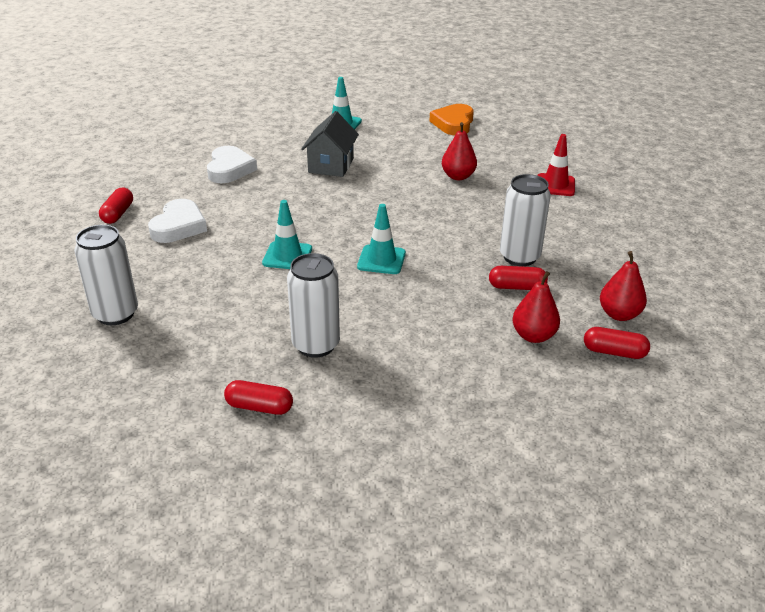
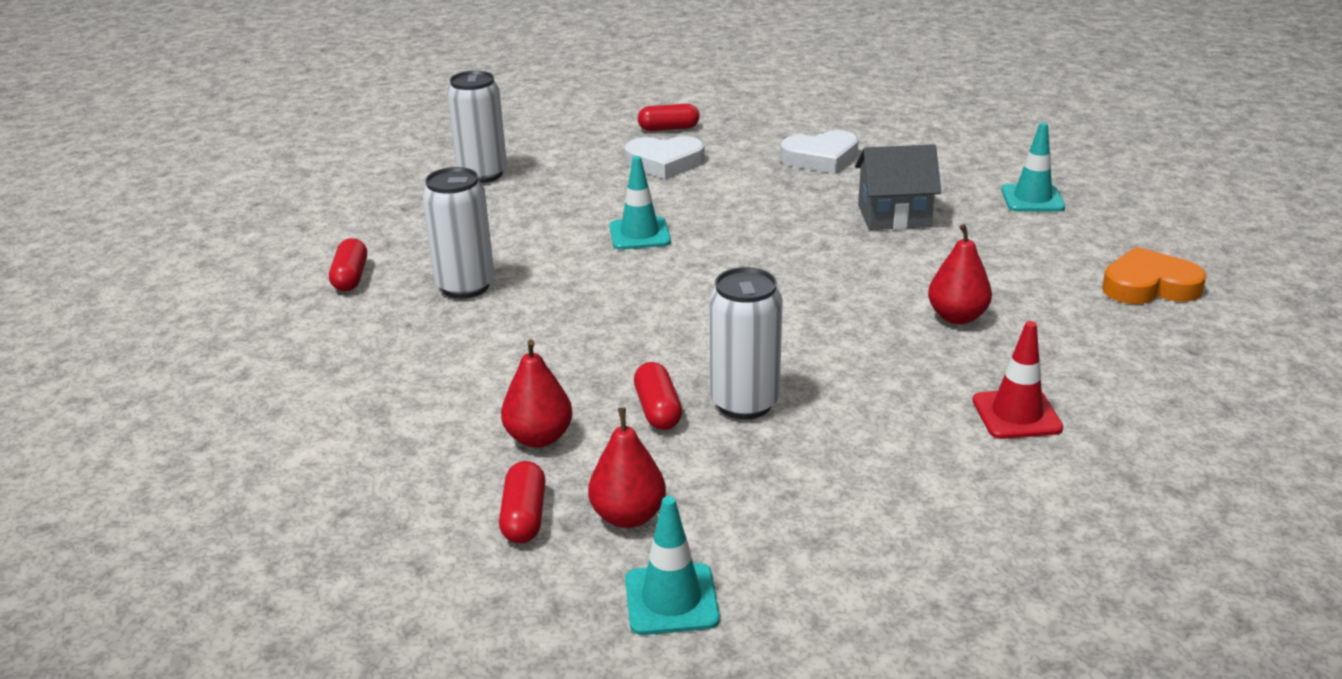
camera: 75 degrees right, 5 degrees down
(381, 260) = (667, 295): turquoise traffic cone -> turquoise traffic cone (671, 599)

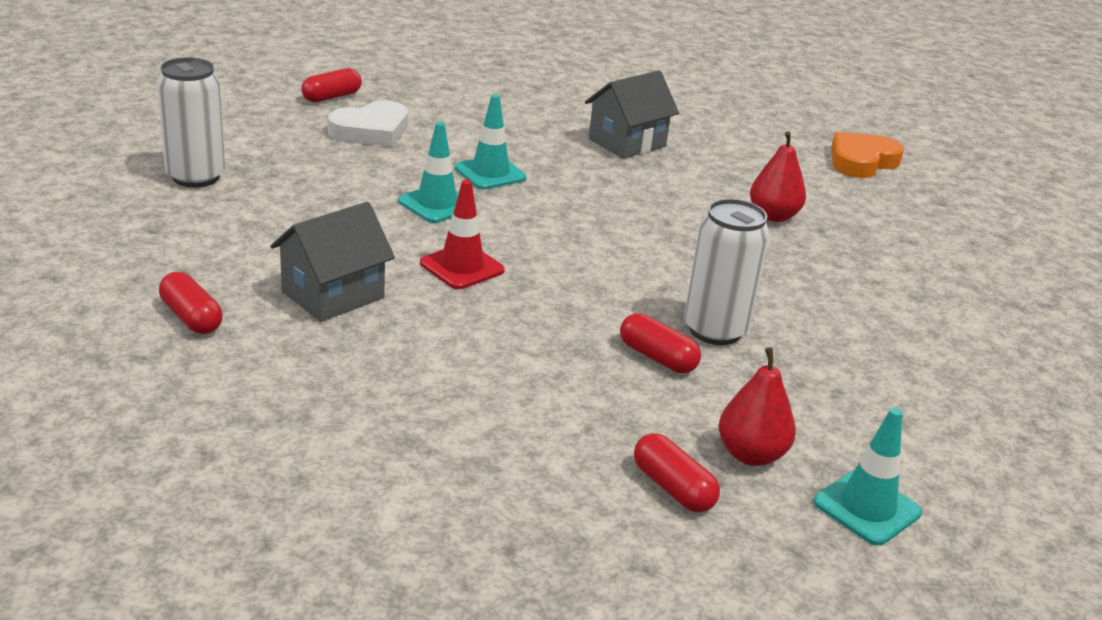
camera: 40 degrees left, 0 degrees up
(465, 286) = (333, 295): white can -> grey house
(539, 438) = (593, 415): red pear -> none
(821, 158) = (506, 103): white heart -> none
(1016, 414) = (900, 280): red traffic cone -> red traffic cone (462, 267)
(1032, 199) = (708, 109): turquoise traffic cone -> turquoise traffic cone (490, 173)

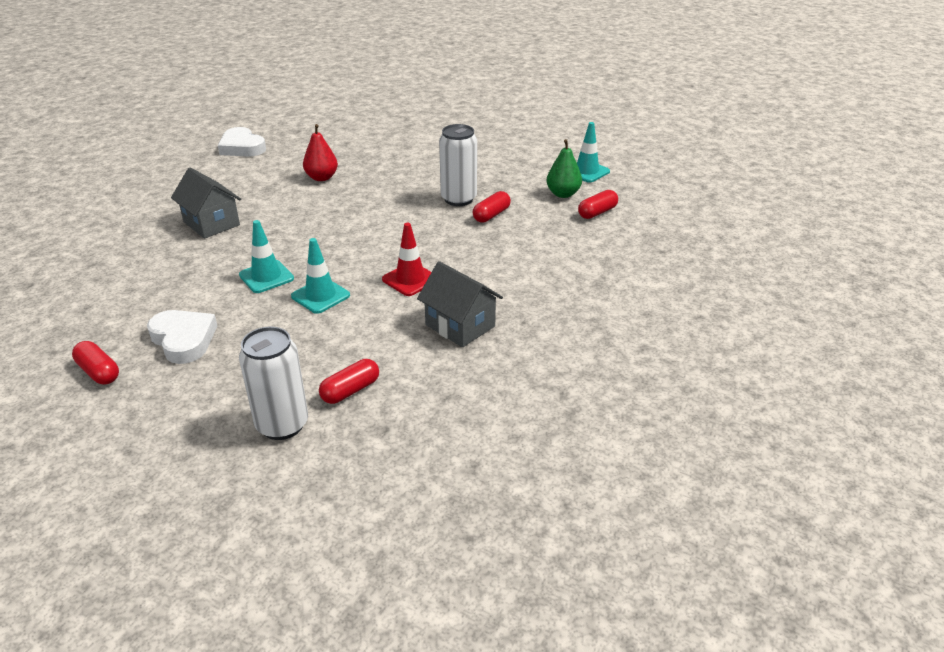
camera: 90 degrees left, 5 degrees up
(191, 317) = (508, 381): red capsule -> red capsule (350, 390)
(751, 454) = (563, 194): red pear -> green pear
(861, 161) = (242, 147): orange heart -> white heart

